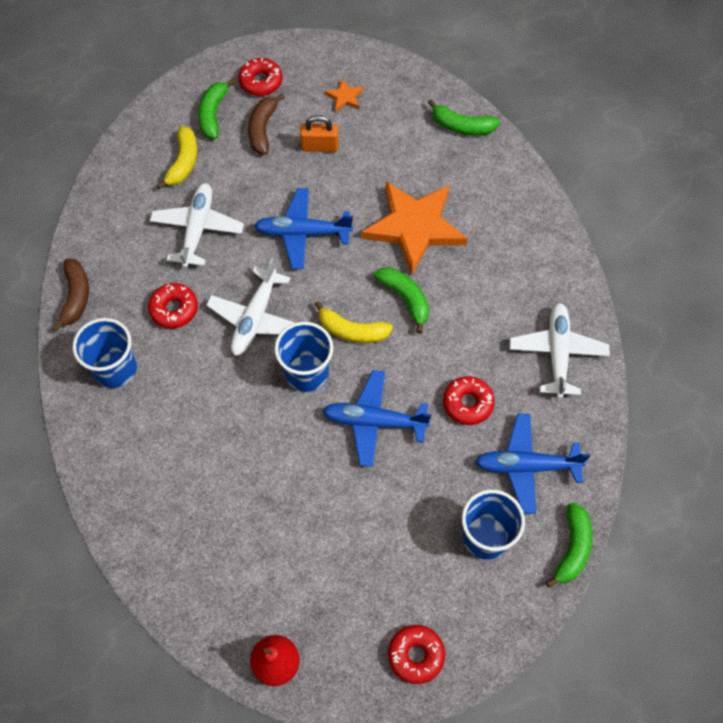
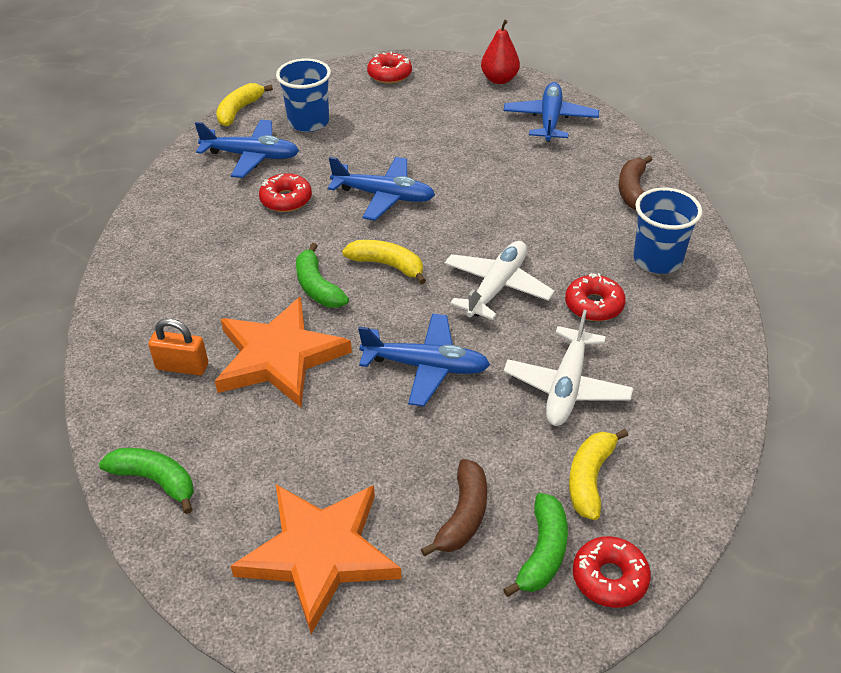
camera: 170 degrees left, 20 degrees down
(76, 297) = (718, 329): brown banana -> brown banana (632, 191)
(212, 580) = (550, 120): none -> blue plane
(261, 82) = (457, 602): red donut -> red donut (609, 578)
(306, 373) = (445, 237): blue cup -> none
(319, 146) = (379, 477): orange padlock -> orange padlock (182, 367)
(345, 97) = (320, 554): orange star -> orange star, size x2.49
(557, 353) = (174, 226): white plane -> none
(572, 548) = (239, 110): green banana -> yellow banana

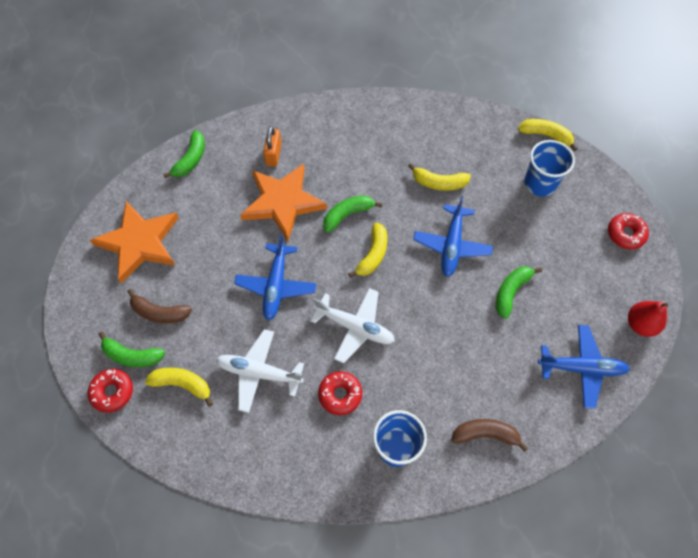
camera: 85 degrees right, 20 degrees up
(251, 156) = (488, 153): blue plane -> none
(286, 199) = (439, 183): red donut -> yellow banana
(454, 157) = (511, 291): none -> green banana

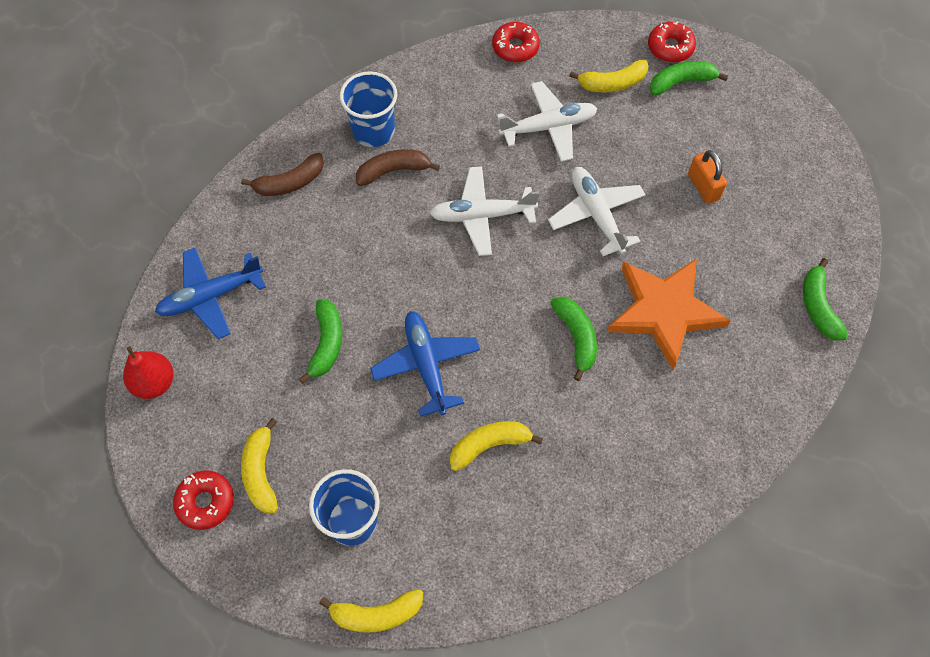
camera: 150 degrees right, 0 degrees up
(139, 243) = (778, 182): orange star -> none
(159, 312) = (691, 129): brown banana -> brown banana (393, 171)
(273, 154) = (726, 369): orange padlock -> orange padlock (703, 187)
(276, 285) = (596, 214): blue plane -> white plane
(340, 394) = (455, 147): red donut -> red donut (515, 47)
(347, 215) = (576, 337): green banana -> green banana turned 45 degrees counterclockwise
(373, 254) = (513, 304): yellow banana -> yellow banana (261, 472)

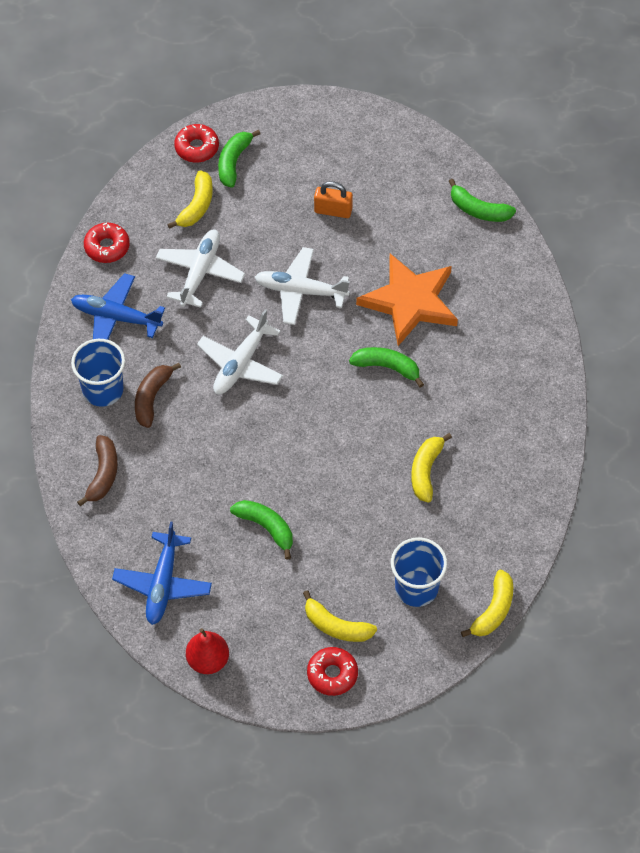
camera: 55 degrees left, 5 degrees down
(426, 365) = (335, 473): blue plane -> blue plane (116, 317)

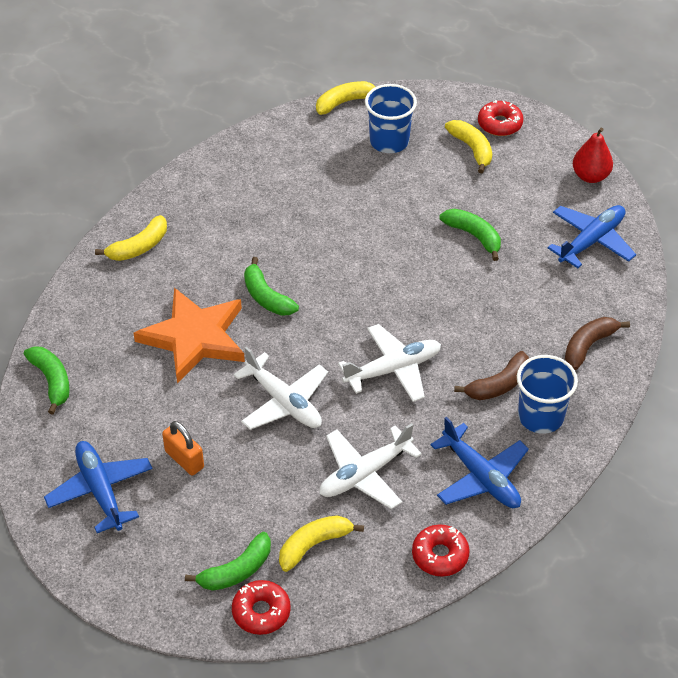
camera: 145 degrees left, 10 degrees down
(266, 527) = (474, 236): green banana -> green banana turned 150 degrees clockwise
(369, 159) = (100, 490): none -> blue plane
(426, 471) = (308, 208): yellow banana -> yellow banana (139, 247)

